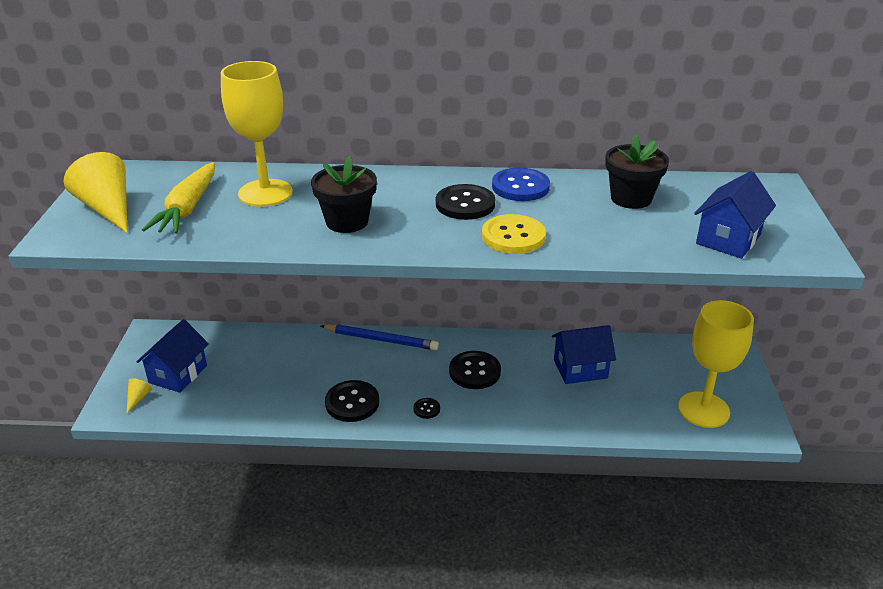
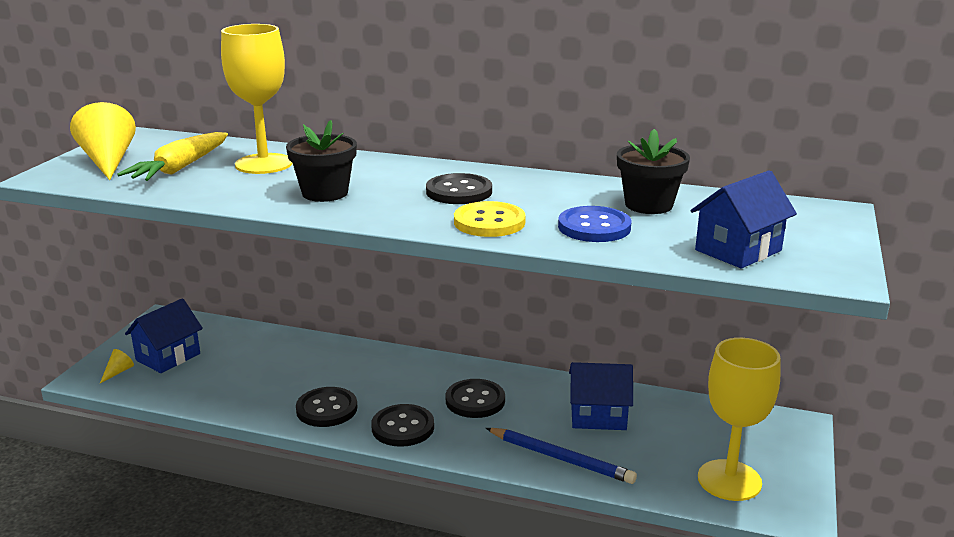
camera: 15 degrees right, 10 degrees down
(381, 340) = (390, 356): blue pencil -> blue pencil (561, 458)
(426, 409) = (403, 427): black button -> black button, size x2.04
(520, 187) = (530, 184): blue button -> blue button (594, 227)

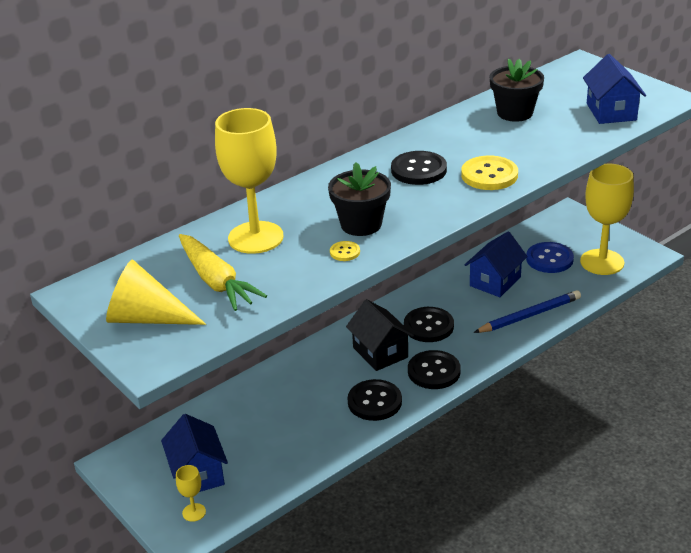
camera: 55 degrees left, 10 degrees up
(118, 372) = (194, 512): yellow cone -> yellow goblet
(267, 198) = (345, 252): none -> yellow button
(406, 387) = (380, 352): none -> black house
(594, 227) = (534, 142): blue button -> blue button (549, 259)

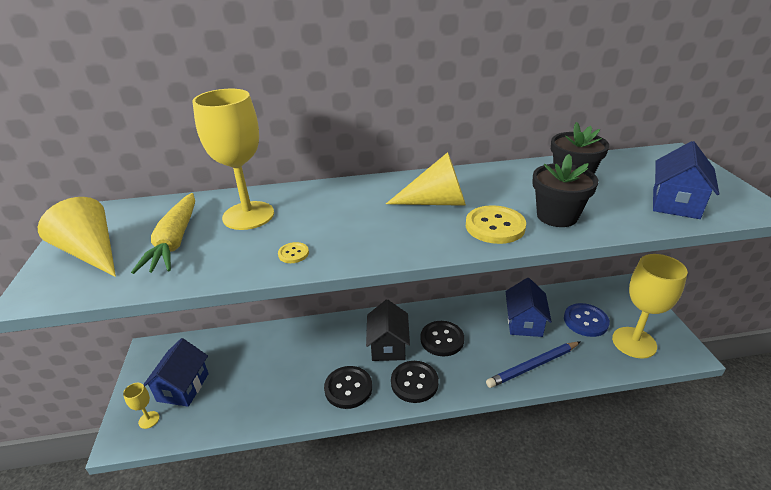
camera: 30 degrees right, 0 degrees up
(361, 224) = (336, 233): black flower pot -> black flower pot (557, 216)
(418, 170) = (436, 202): black button -> yellow cone
(495, 281) = (524, 322): blue house -> blue house turned 60 degrees counterclockwise
(529, 315) = (533, 366): blue pencil -> blue pencil turned 150 degrees clockwise

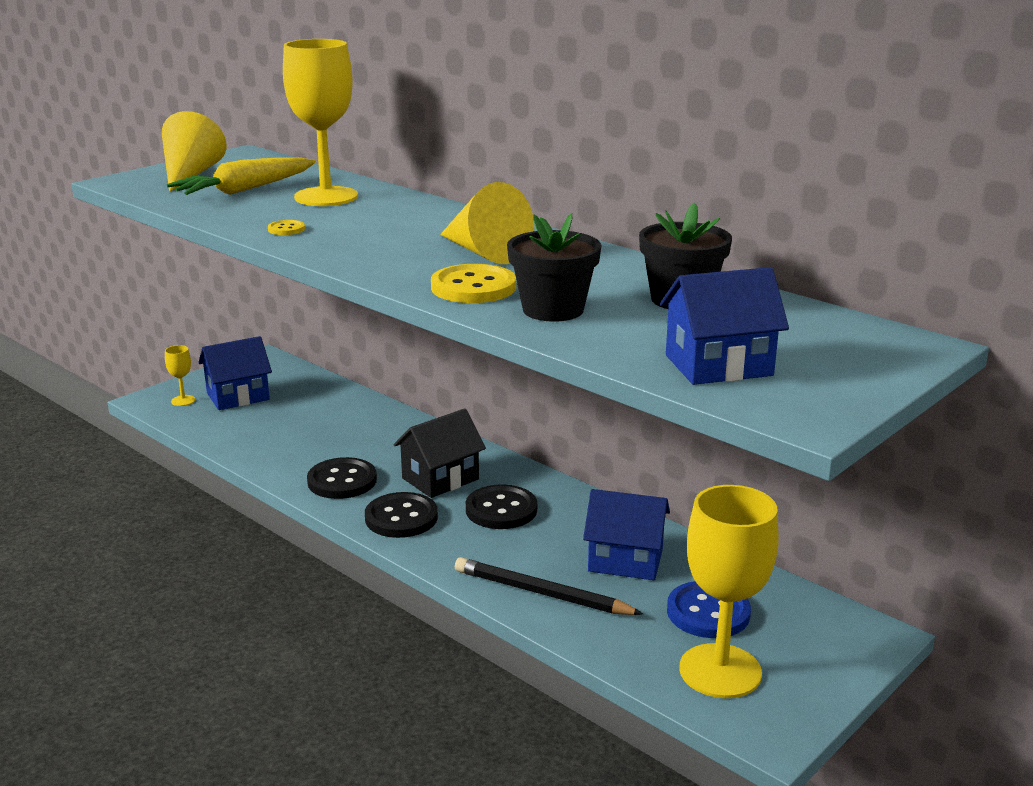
camera: 50 degrees right, 10 degrees down
(524, 322) = (625, 560): blue house -> blue house turned 45 degrees clockwise
(533, 366) = (541, 593): blue pencil -> black pencil

